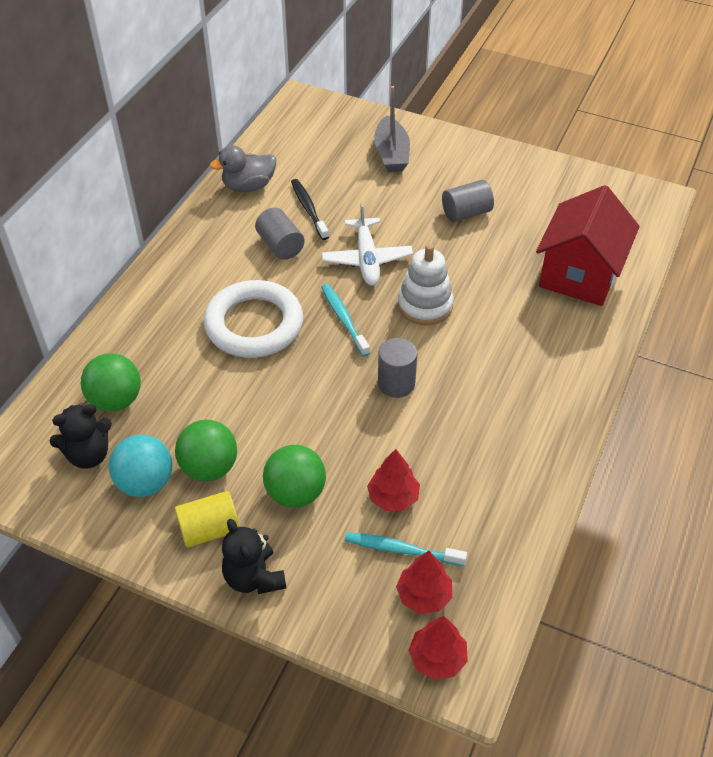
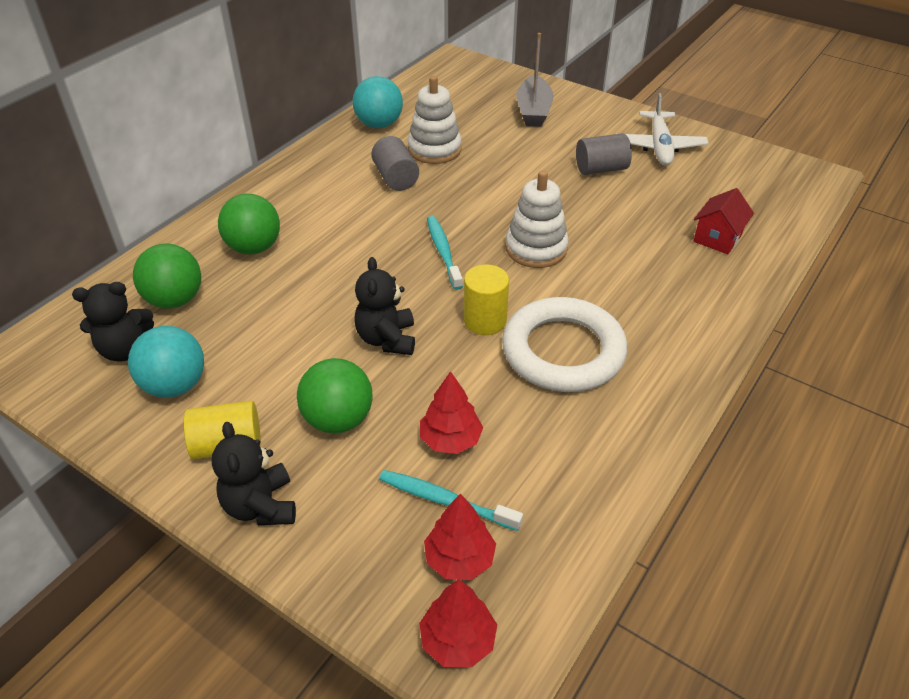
camera: 10 degrees right, 5 degrees down
(209, 467) = (250, 379): green ball -> green ball (254, 248)
(248, 186) = (379, 124): grey duck -> turquoise ball
(254, 324) = (345, 246): white ring -> white ring (563, 351)
(308, 209) = (434, 149): black toothbrush -> white stacking toy
(316, 413) = (387, 339): none -> black teddy bear
(367, 259) = (483, 199): white plane -> white plane (659, 146)
(396, 383) = (485, 321): grey cylinder -> yellow cylinder
(579, 274) = (717, 238): red house -> red house, size x0.50

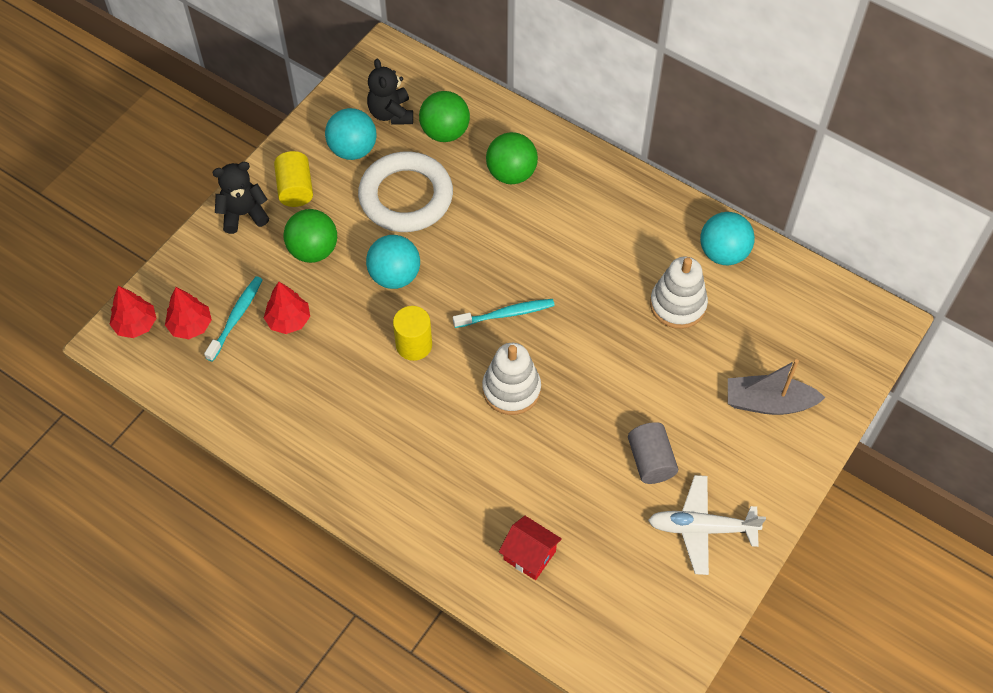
camera: 90 degrees right, 15 degrees up
(387, 339) = (395, 276): black teddy bear -> turquoise ball
(395, 178) = (623, 272): grey cylinder -> none
(563, 351) = (375, 401): white ring -> white ring (406, 197)

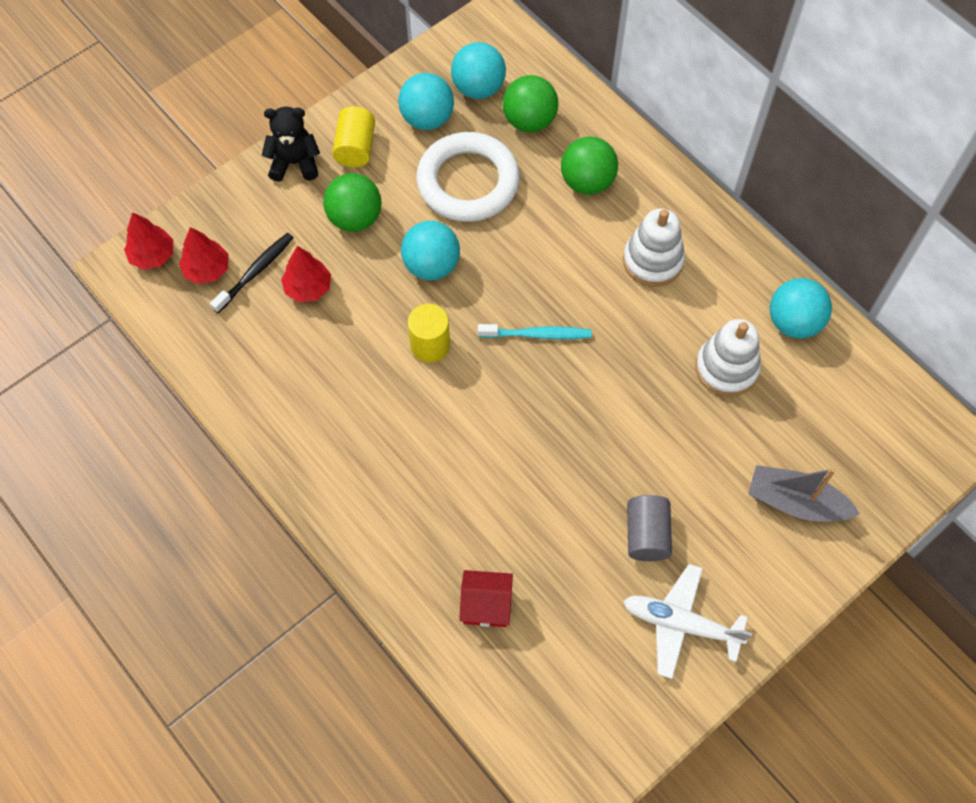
camera: 15 degrees right, 5 degrees up
(236, 317) = (255, 272): turquoise toothbrush -> black toothbrush
(391, 113) = (478, 88): black teddy bear -> turquoise ball
(511, 389) = (519, 418): white stacking toy -> white stacking toy (653, 261)
(529, 555) = (486, 605): red house -> red house turned 45 degrees counterclockwise

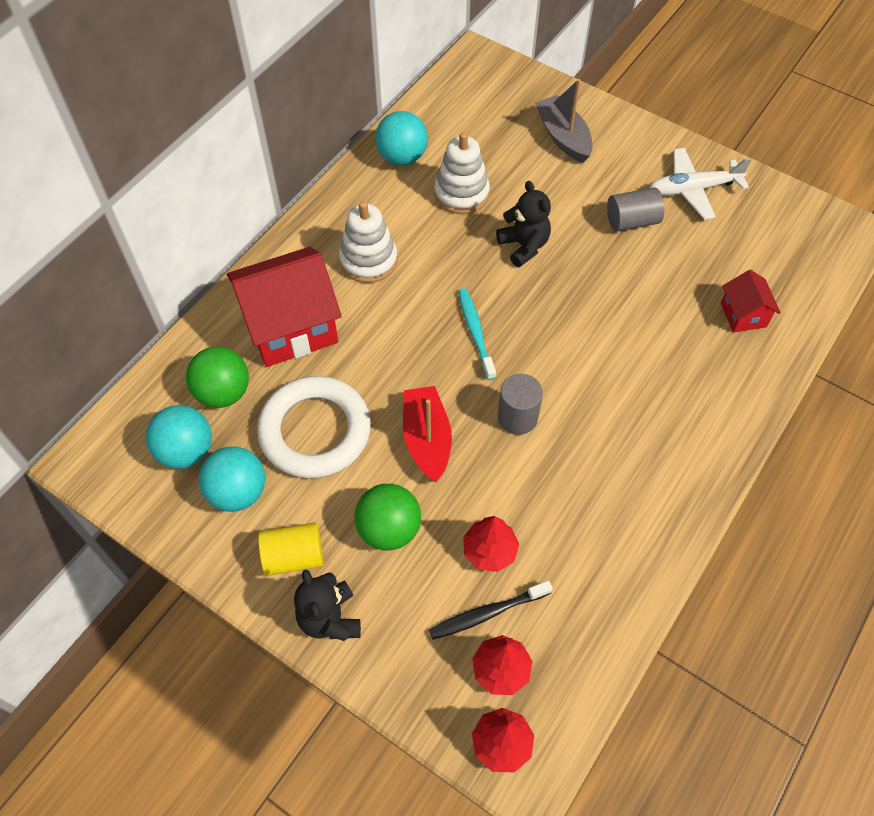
camera: 105 degrees left, 5 degrees down
(255, 272) = (487, 613): black toothbrush -> black toothbrush turned 45 degrees counterclockwise
(430, 345) = (517, 417): yellow cylinder -> grey cylinder
(431, 265) = (427, 439): turquoise ball -> red boat
(587, 182) = (291, 327): green ball -> red house
(637, 410) = (524, 246): none -> black teddy bear
(680, 624) = (693, 189): white plane -> white plane turned 75 degrees clockwise
(795, 502) = (563, 137): grey boat -> grey boat turned 150 degrees clockwise

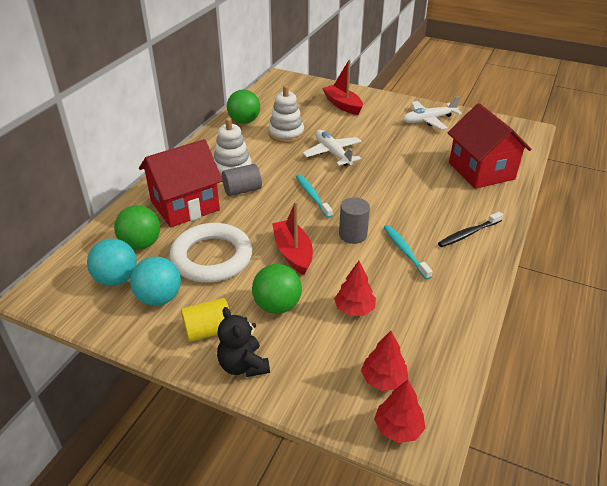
camera: 10 degrees left, 20 degrees down
(402, 157) = (244, 121): turquoise ball -> green ball
(487, 613) = (363, 346): black toothbrush -> black toothbrush (468, 234)
(524, 246) = (332, 153): black teddy bear -> white plane
(563, 137) = (342, 105): grey boat -> red boat
(584, 459) = (405, 251): none -> turquoise toothbrush
(632, 221) = (396, 136): grey cylinder -> grey cylinder (242, 190)
(743, 315) = (481, 171): red house -> red house, size x2.02

